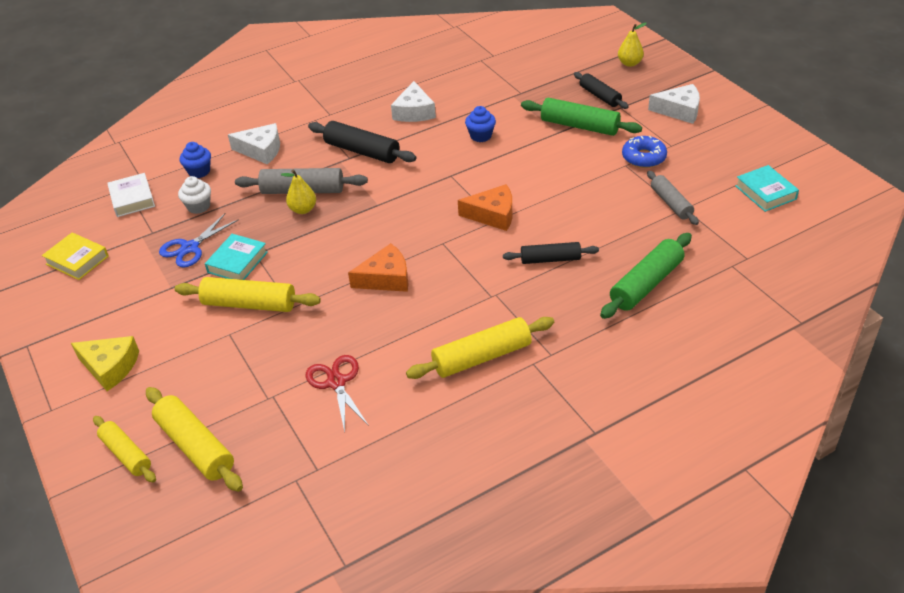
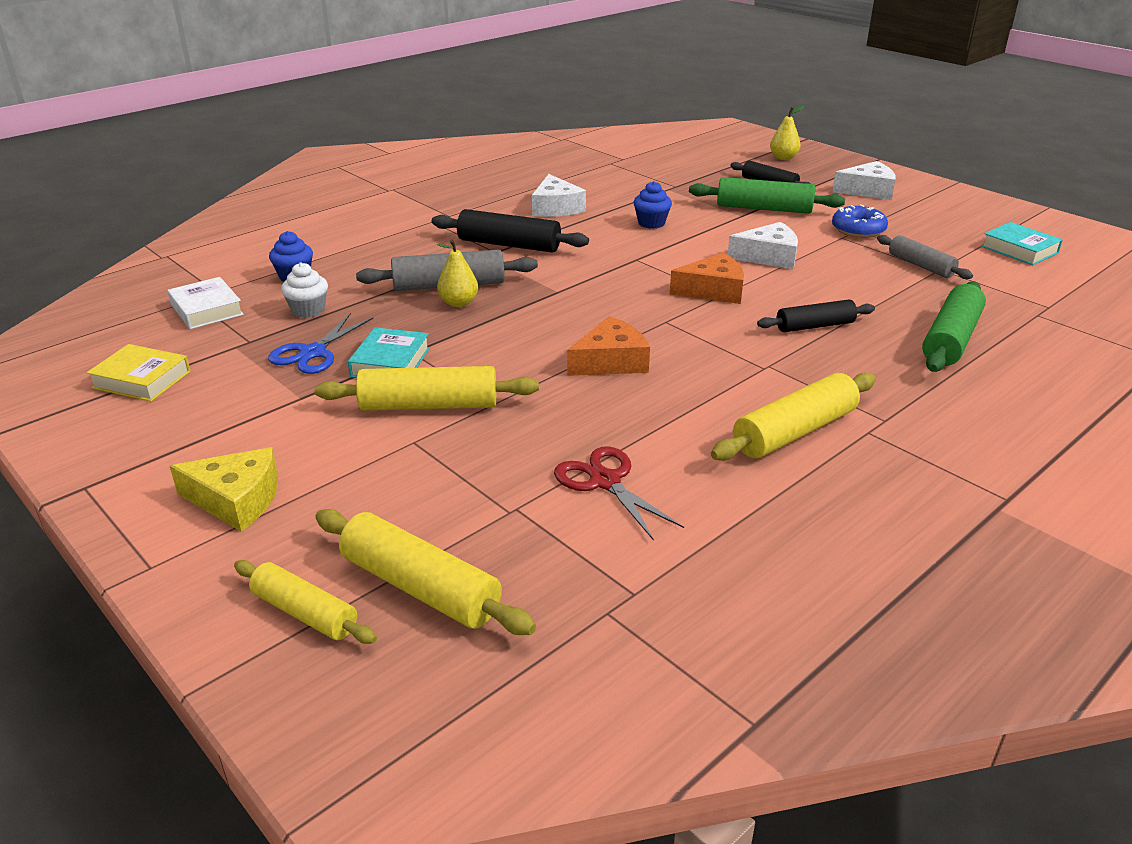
camera: 15 degrees left, 10 degrees down
(261, 150) = (373, 252): white cheese -> white cheese (768, 257)

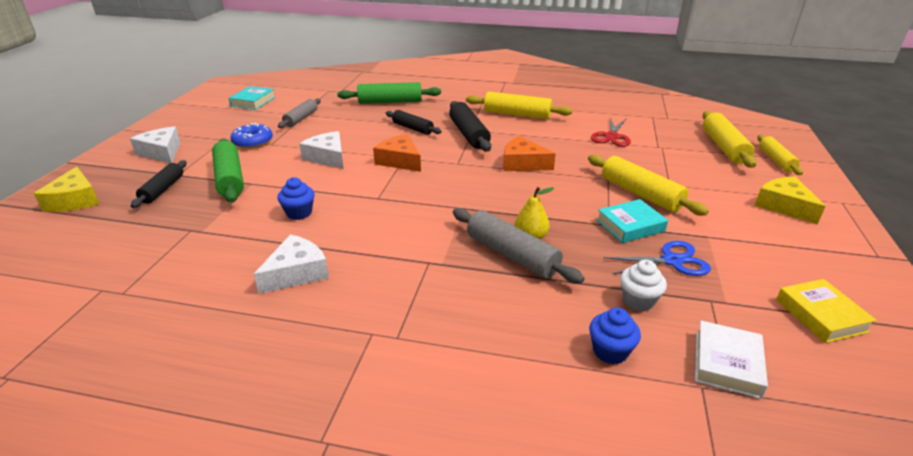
camera: 125 degrees left, 0 degrees up
(509, 245) = (408, 261): black rolling pin -> black rolling pin (468, 134)
(783, 158) = (75, 200): yellow pear -> yellow cheese

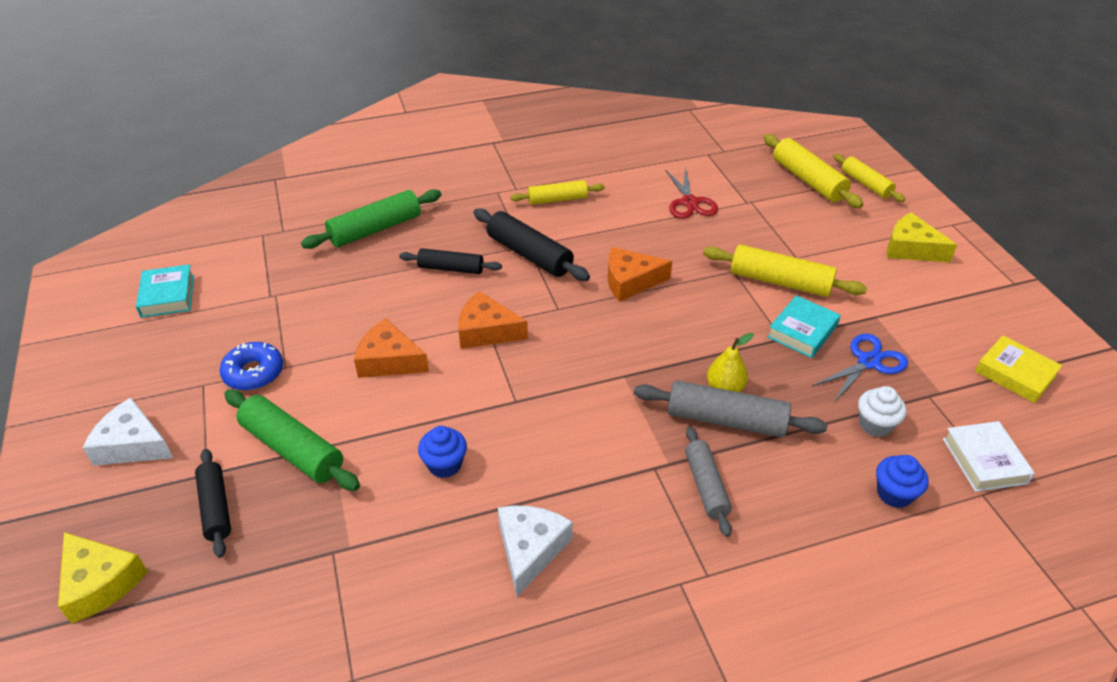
camera: 30 degrees left, 10 degrees up
(301, 118) = (279, 304): grey rolling pin -> grey rolling pin (706, 486)
(327, 157) = (389, 360): white cheese -> orange cheese
(517, 114) = (557, 199): yellow rolling pin -> yellow rolling pin, size x0.66

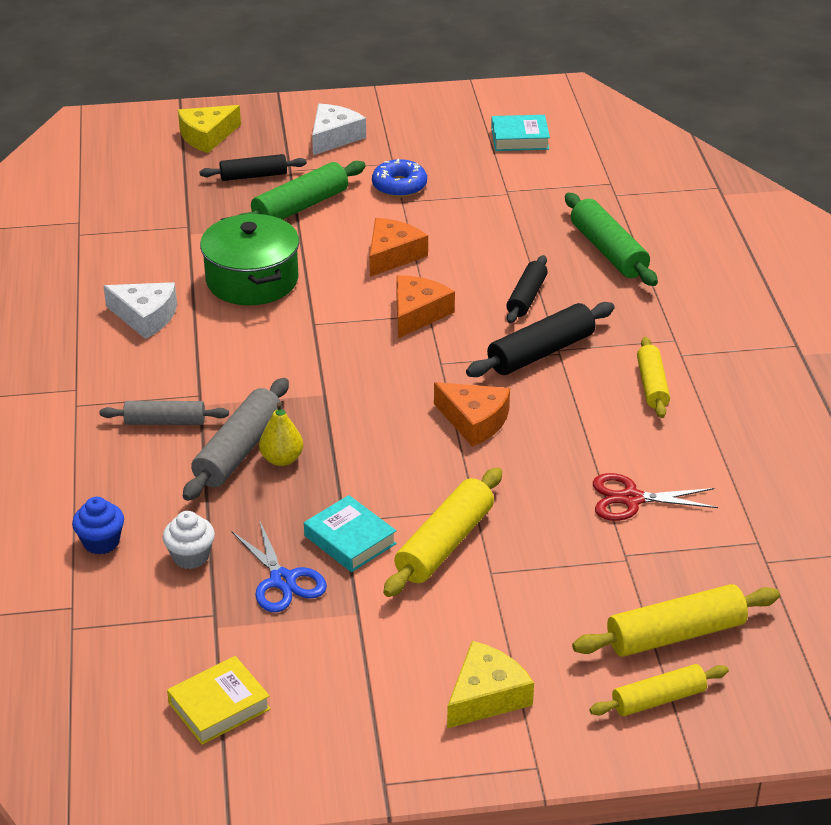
camera: 100 degrees right, 5 degrees down
(444, 464) = (252, 280): blue cupcake -> green pot
(630, 281) = (474, 421): orange cheese -> orange cheese turned 120 degrees clockwise
(984, 461) = (110, 625): white book -> none

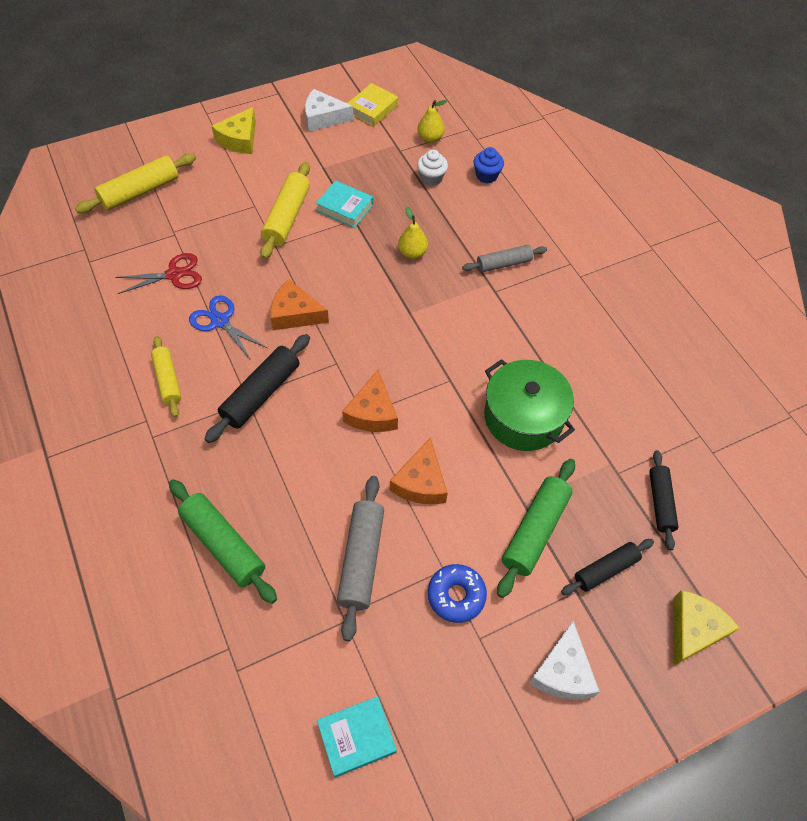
camera: 160 degrees right, 20 degrees up
(145, 317) = (580, 354): white cheese -> white cheese (323, 118)
(150, 625) = (430, 138): none -> yellow pear
(238, 451) = (443, 253): grey rolling pin -> grey rolling pin (361, 559)
(282, 580) = (372, 176): blue scissors -> blue scissors (220, 321)
(526, 297) = (287, 457): black rolling pin -> black rolling pin (660, 502)
(658, 699) = (148, 155): yellow rolling pin -> none

